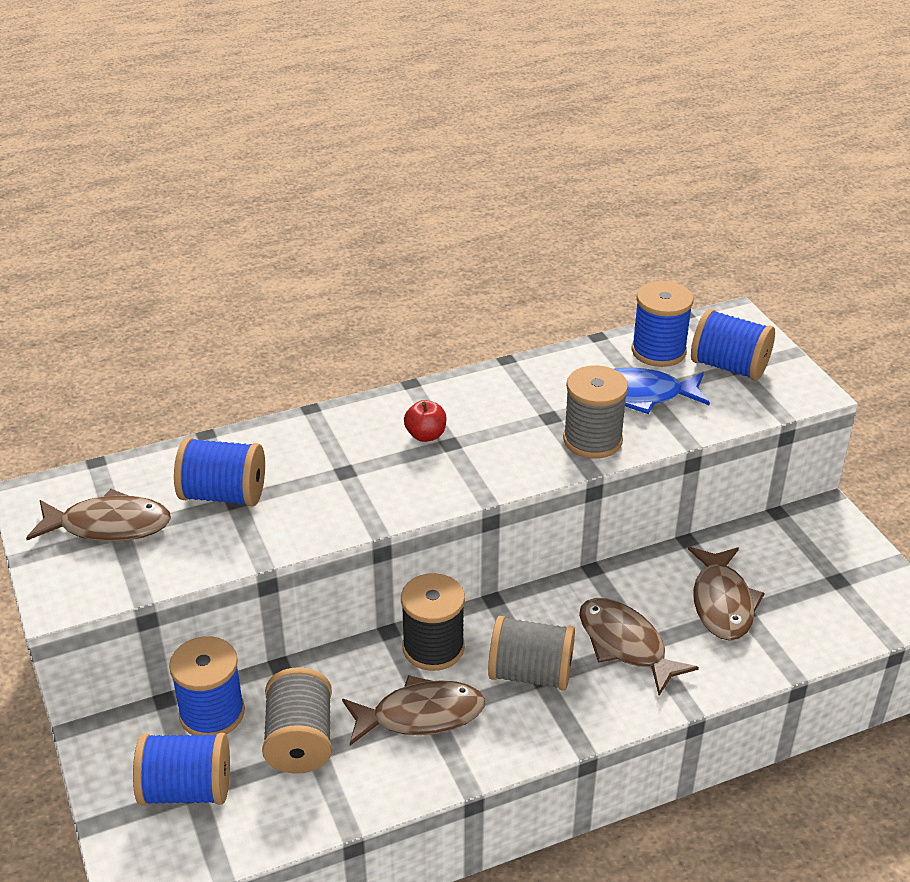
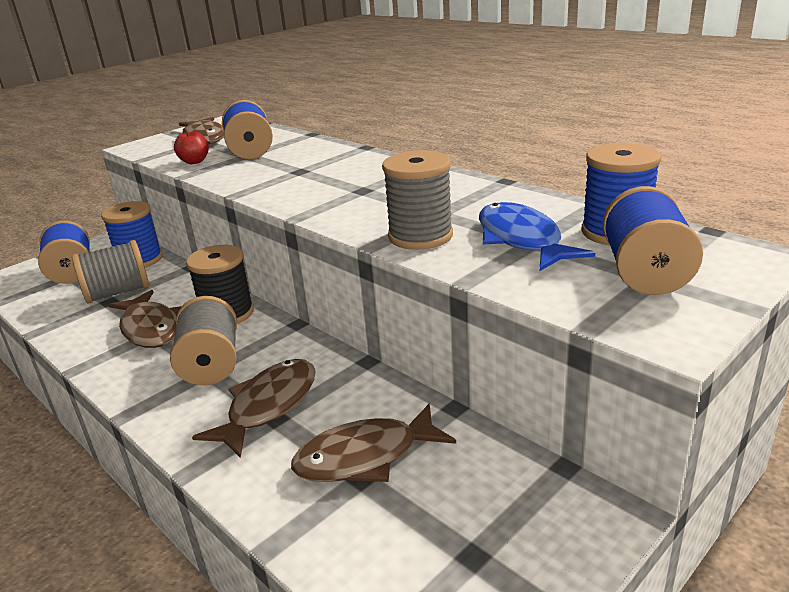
camera: 70 degrees right, 10 degrees down
(425, 435) = (365, 181): red apple -> red apple (194, 162)

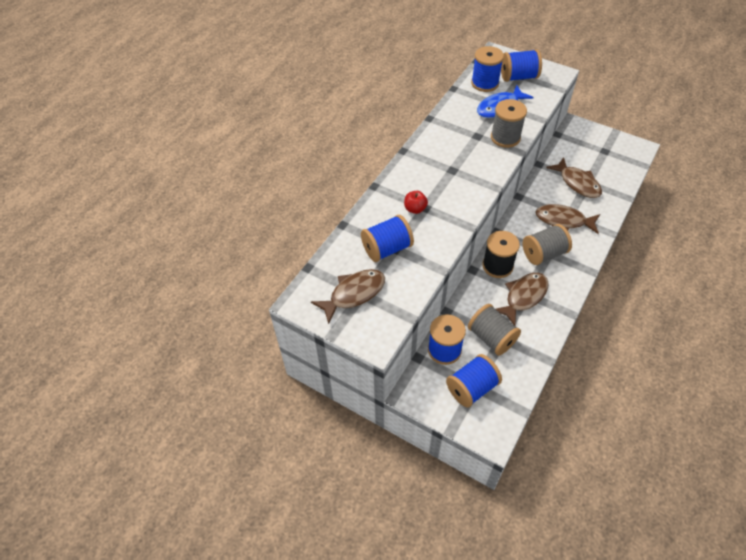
camera: 105 degrees left, 25 degrees up
(194, 162) = (413, 275): red apple -> red apple (415, 209)

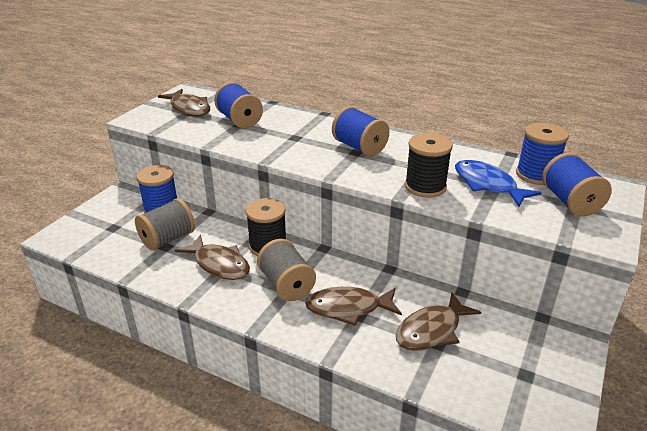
camera: 85 degrees right, 20 degrees down
(415, 209) = (292, 132): red apple -> none
(471, 388) = (112, 225): blue spool -> blue spool (359, 147)
(505, 137) = (425, 187): grey spool -> black spool
(563, 221) = (348, 308): brown fish -> brown fish turned 105 degrees counterclockwise

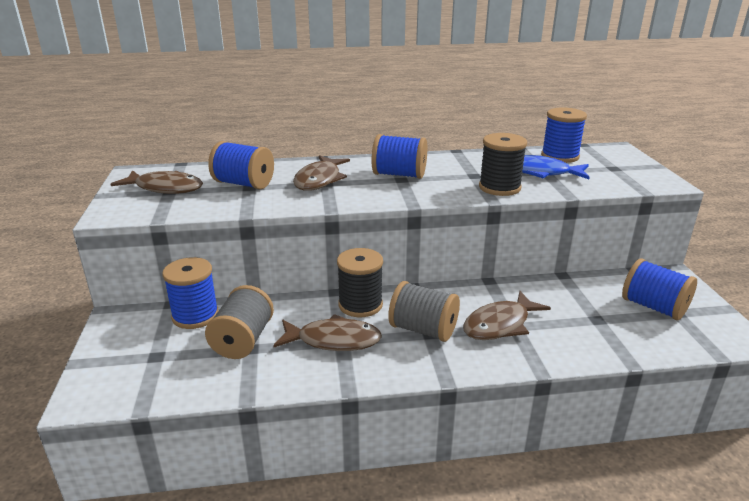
camera: 35 degrees left, 5 degrees down
(431, 330) = (581, 312): brown fish -> brown fish (319, 180)
(570, 202) = (608, 167): blue spool -> blue spool (653, 307)

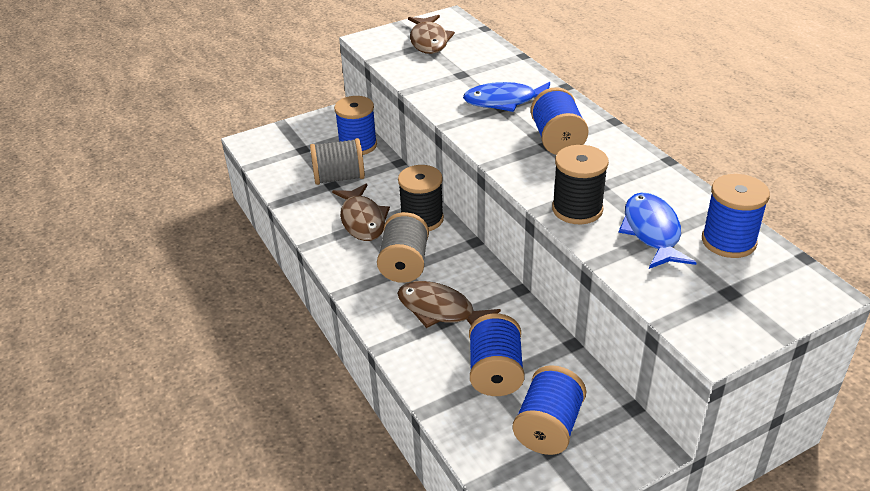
camera: 70 degrees right, 10 degrees up
(244, 184) = (465, 69): blue spool -> blue spool (495, 372)
(319, 180) = (505, 101): brown fish -> blue fish

